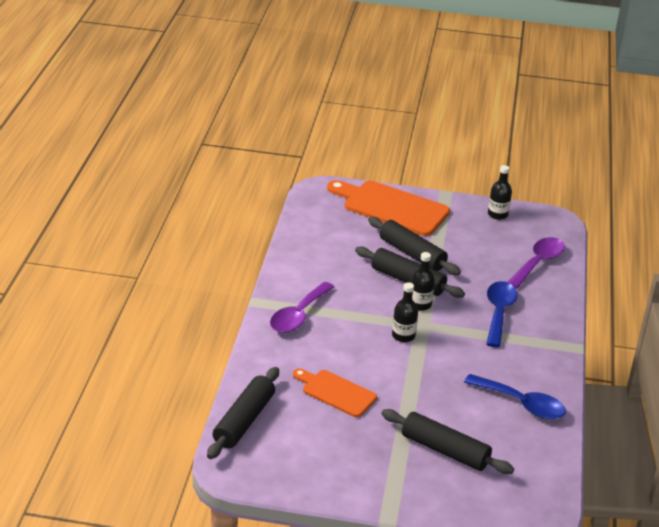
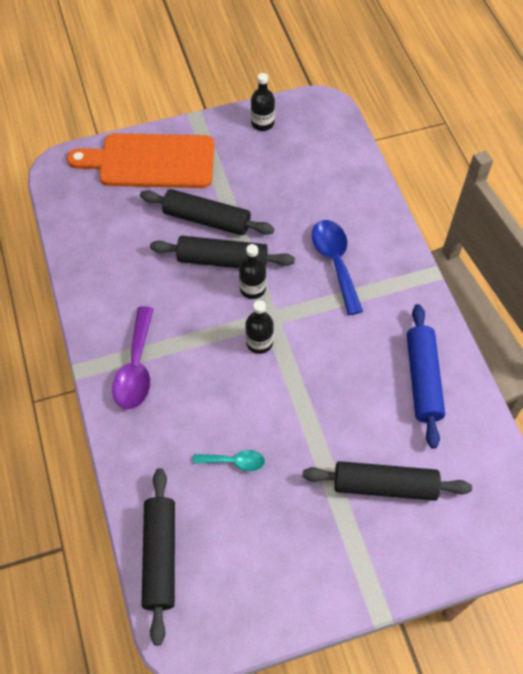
camera: 25 degrees left, 25 degrees up
(336, 392) = (234, 461): orange cutting board -> turquoise spoon
(521, 404) = (422, 379): blue spoon -> blue rolling pin
(538, 263) = (336, 173): purple spoon -> none

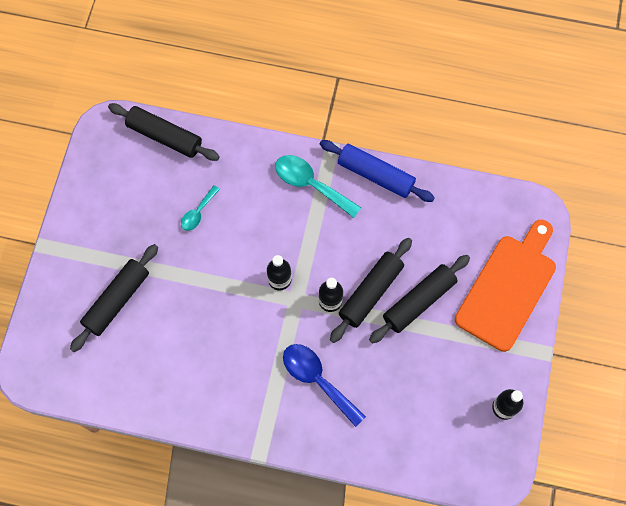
camera: 120 degrees right, 10 degrees up
(136, 368) = (311, 184): purple spoon -> turquoise spoon
(335, 262) = (317, 380): blue spoon -> blue spoon turned 150 degrees counterclockwise
(422, 379) = (175, 380): blue rolling pin -> blue rolling pin (376, 175)

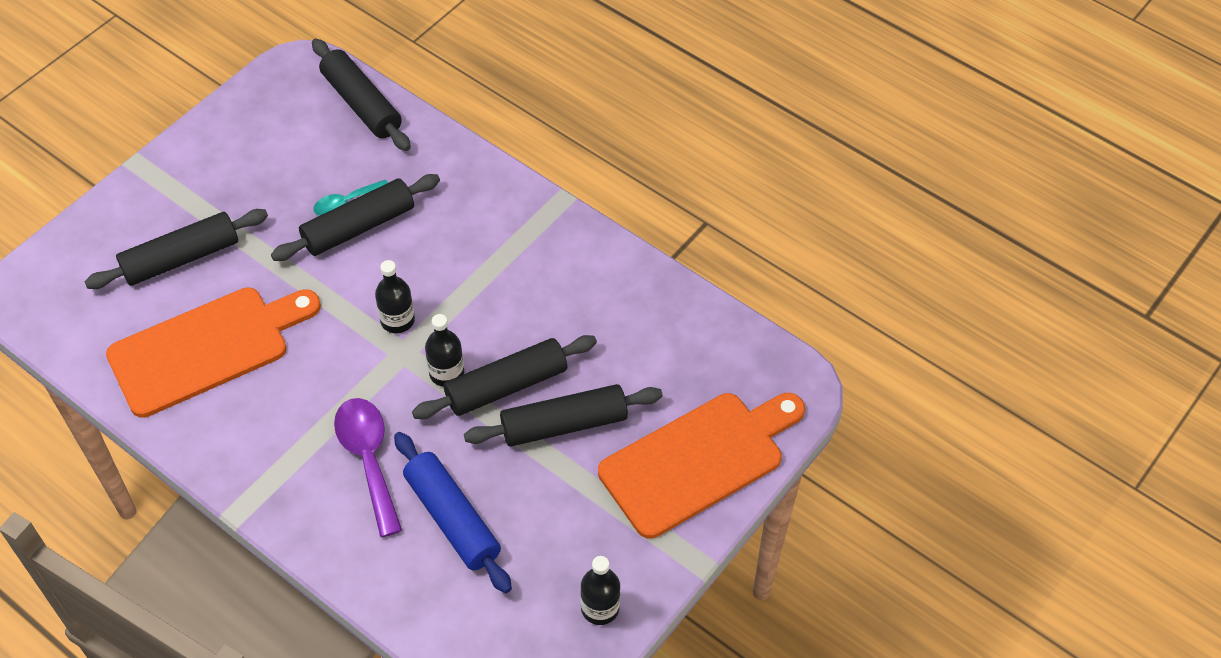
camera: 25 degrees right, 15 degrees down
(172, 354) = (206, 348): none -> orange cutting board
(217, 226) = (359, 227): none -> black rolling pin
(311, 184) = (509, 228): turquoise spoon -> none
(317, 380) = (368, 459): blue spoon -> purple spoon
(376, 175) = (601, 252): blue rolling pin -> blue rolling pin (452, 518)

